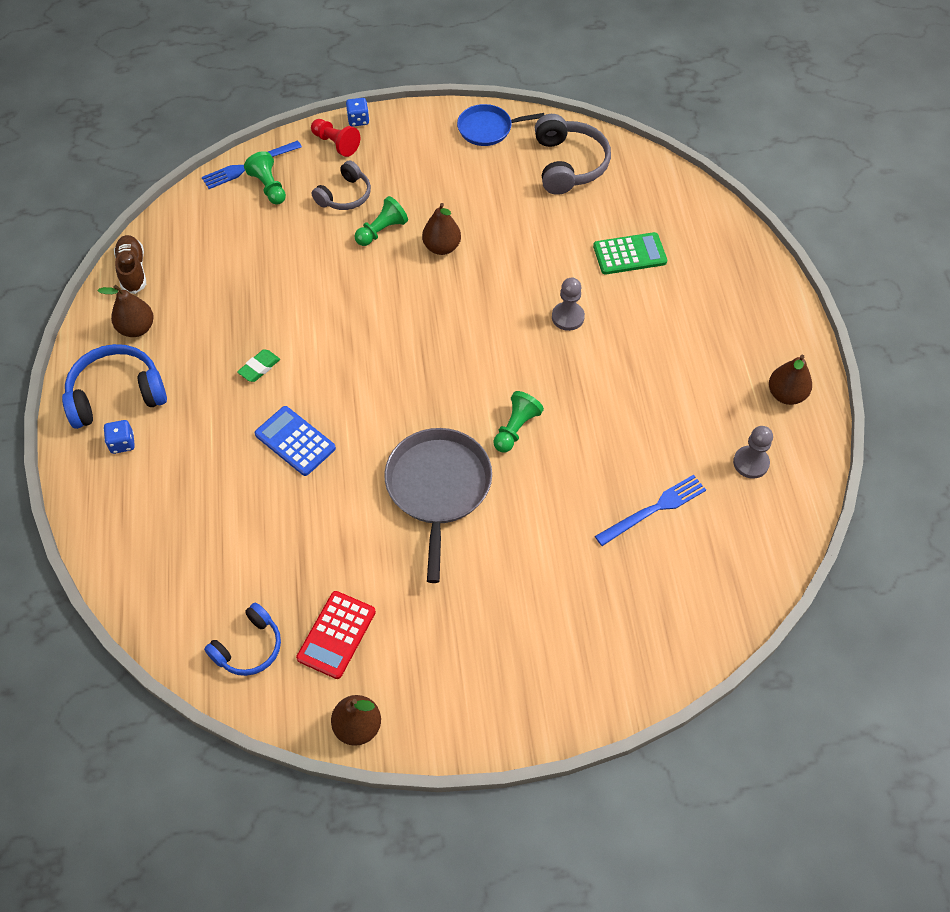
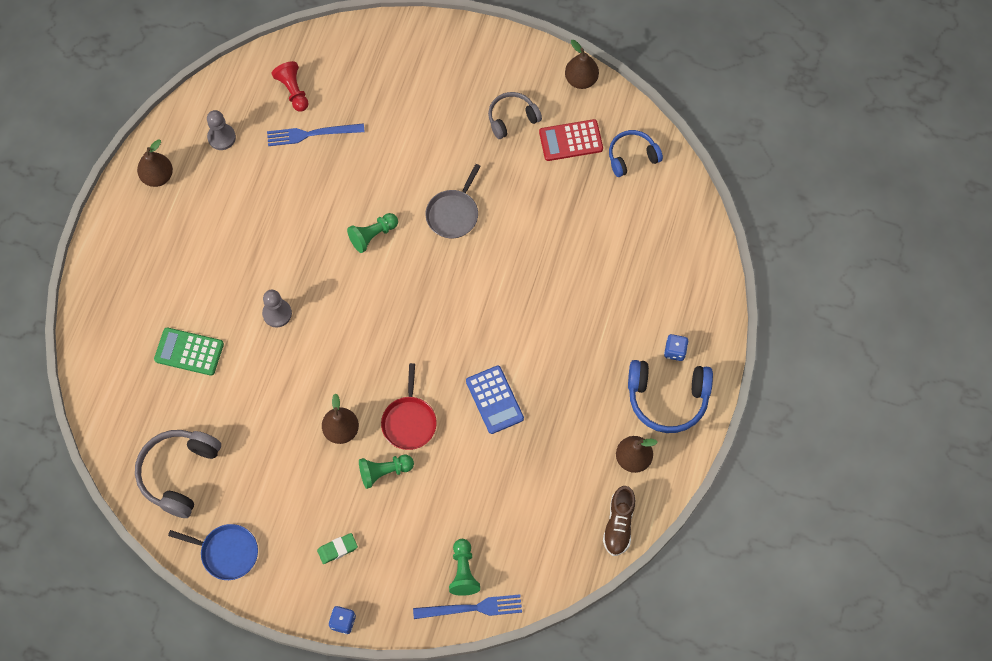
camera: 155 degrees left, 10 degrees up
(259, 368) = (545, 374): green eraser -> green eraser (337, 549)
(295, 441) = (542, 296): blue calculator -> blue calculator (494, 400)
(336, 144) = (378, 599): red pawn -> red pawn (293, 91)
(336, 635) = (571, 141): red calculator -> red calculator turned 150 degrees counterclockwise
(345, 196) = (398, 528): grey headphones -> grey headphones (512, 118)
(380, 277) = (409, 421): none -> red pan
(438, 488) = (453, 214): grey pan -> grey pan, size x0.62

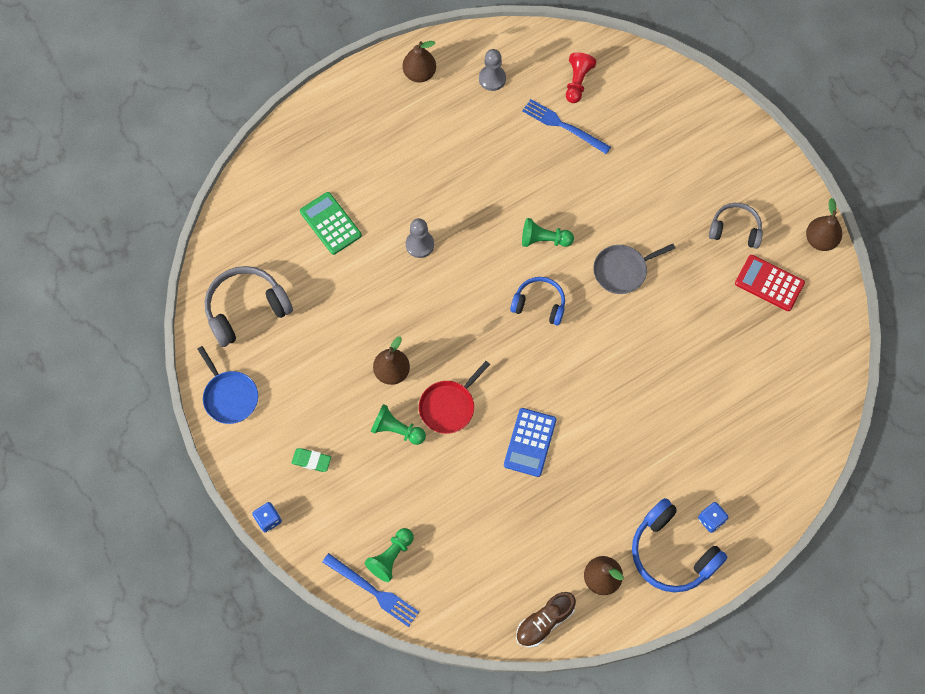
camera: 40 degrees right, 0 degrees up
(632, 156) = (810, 334): blue headphones -> blue headphones (539, 304)

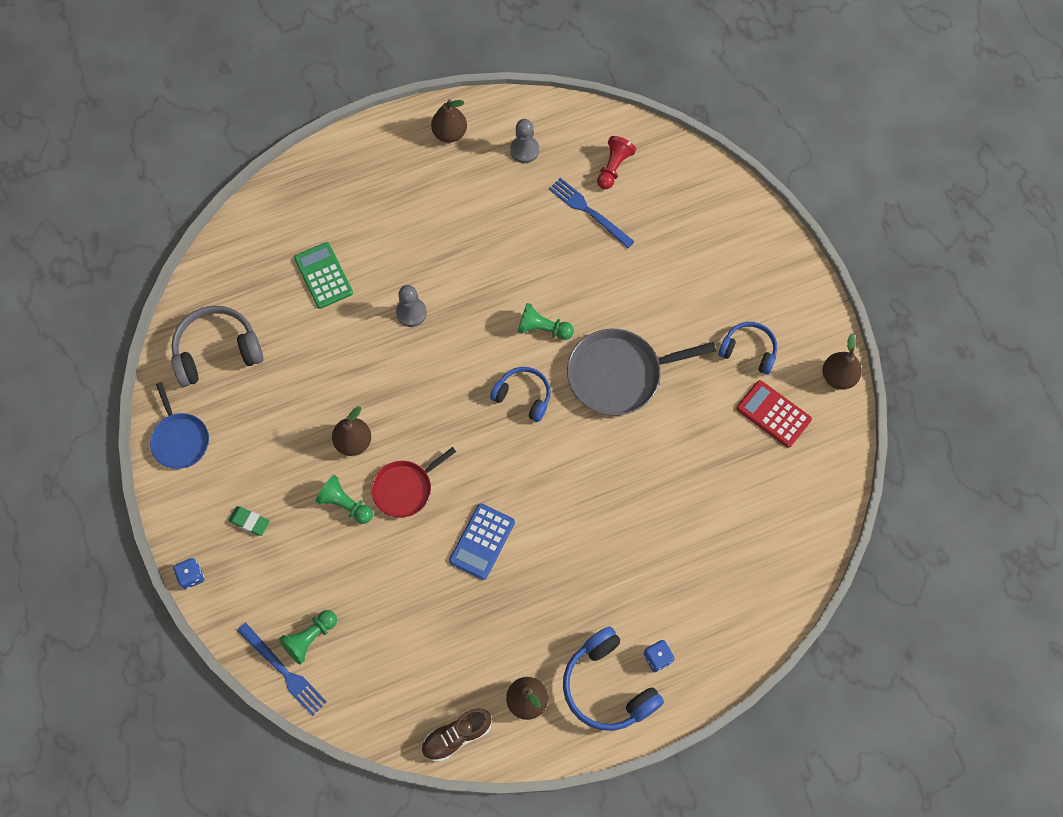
camera: 10 degrees right, 0 degrees up
(622, 270) = (619, 375): grey pan -> grey pan, size x1.62
(735, 230) = (749, 351): grey headphones -> blue headphones

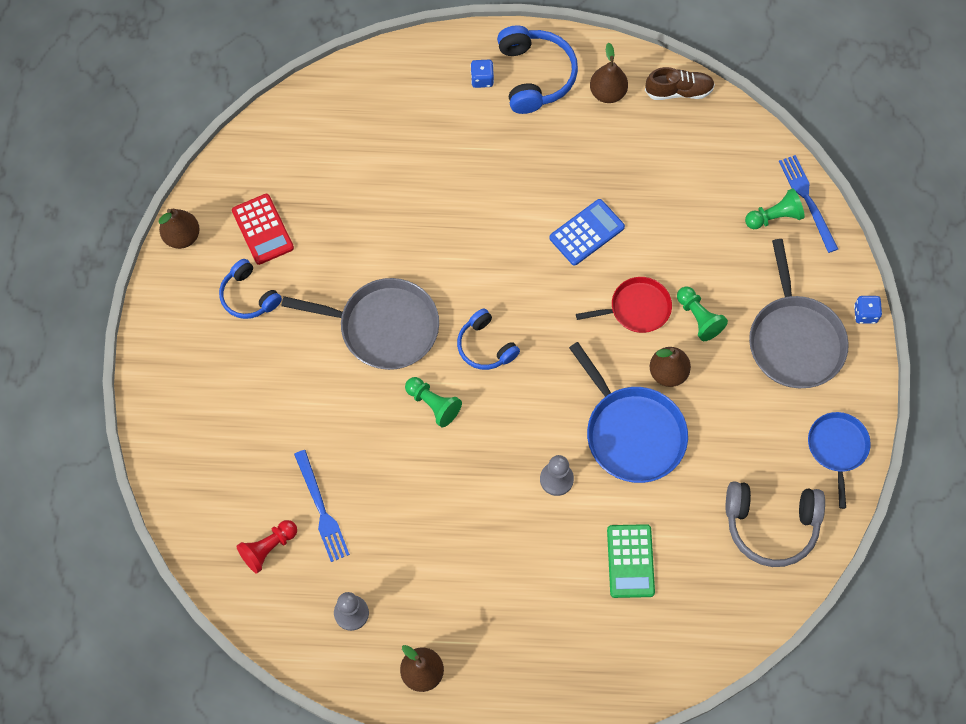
camera: 155 degrees left, 0 degrees up
(249, 522) = (794, 340): green eraser -> grey pan
(364, 377) = (632, 433): none -> blue pan

